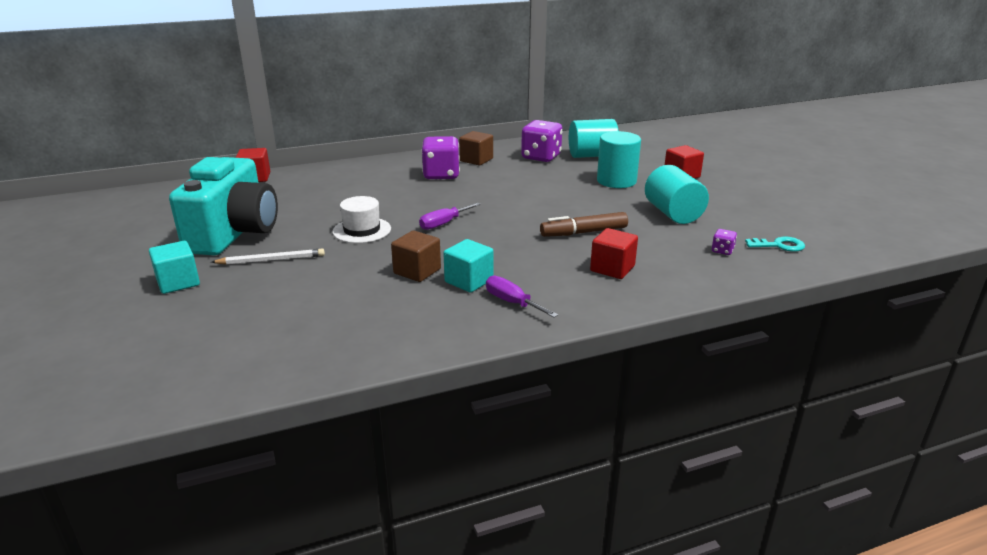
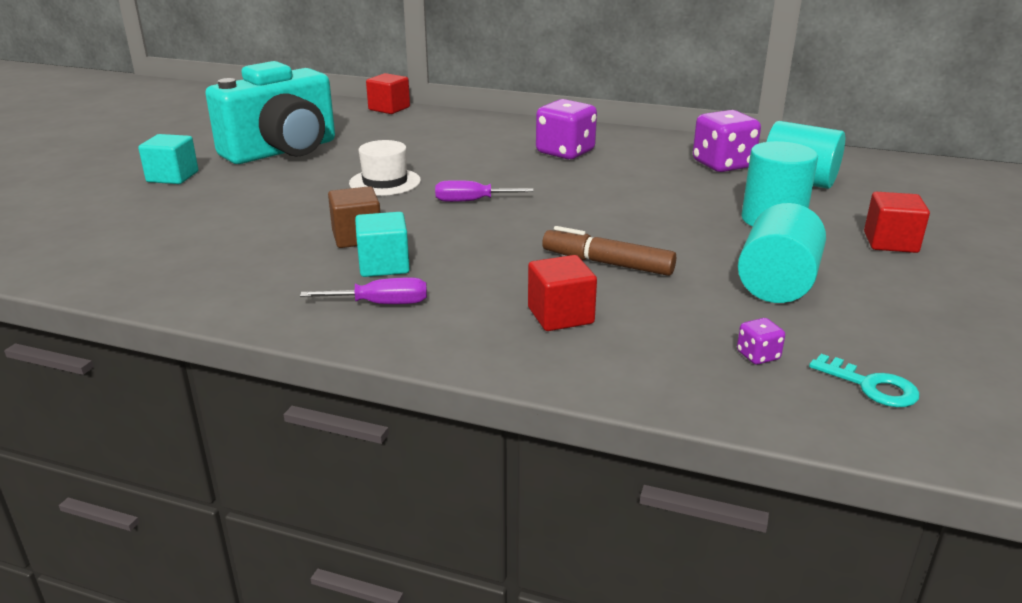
camera: 40 degrees right, 0 degrees up
(271, 260) = (266, 182): white pencil -> none
(476, 160) = (635, 147): brown cube -> none
(512, 302) = (381, 304): purple screwdriver -> purple screwdriver turned 90 degrees clockwise

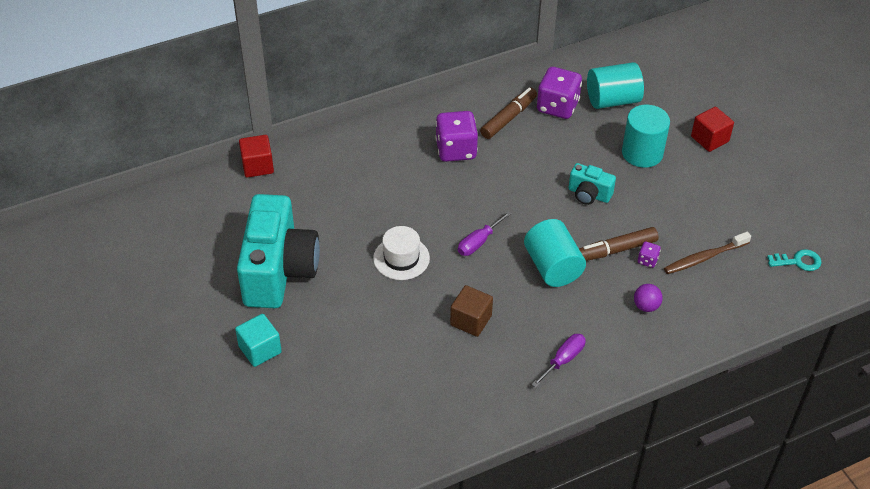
camera: 45 degrees left, 20 degrees up
(384, 265) = (520, 332): turquoise cube -> none
(560, 315) = (646, 306): red cube -> purple ball
(651, 220) = (589, 194): none -> turquoise camera
(655, 155) = (508, 118): none -> brown marker
(716, 317) = (704, 258): none -> brown toothbrush
(758, 356) = (745, 273): purple dice -> purple dice (647, 260)
(776, 284) = (700, 213): turquoise cylinder -> turquoise cylinder (552, 267)

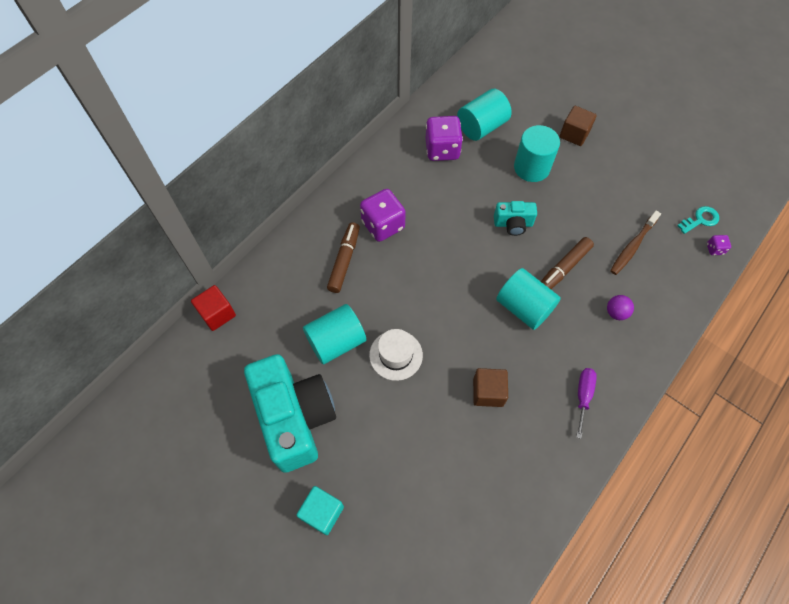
camera: 25 degrees left, 15 degrees up
(352, 227) = (336, 341): none -> turquoise cylinder
(478, 242) = (451, 310): purple screwdriver -> none
(508, 118) = (409, 176): brown marker -> brown marker (344, 260)
(647, 260) = (592, 268): purple dice -> purple dice (714, 249)
(709, 139) = (574, 134): red cube -> brown cube

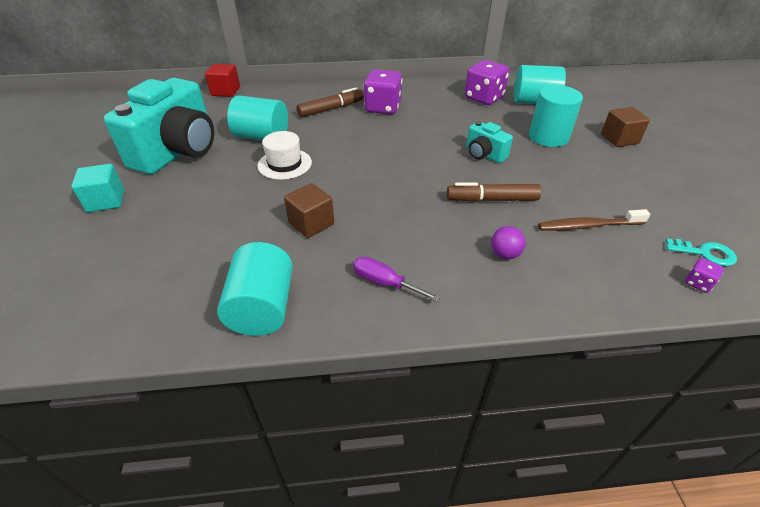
camera: 45 degrees right, 20 degrees down
(524, 307) = (420, 199): turquoise cylinder -> turquoise cylinder (262, 308)
(583, 396) = (384, 283): purple screwdriver -> purple screwdriver turned 120 degrees counterclockwise

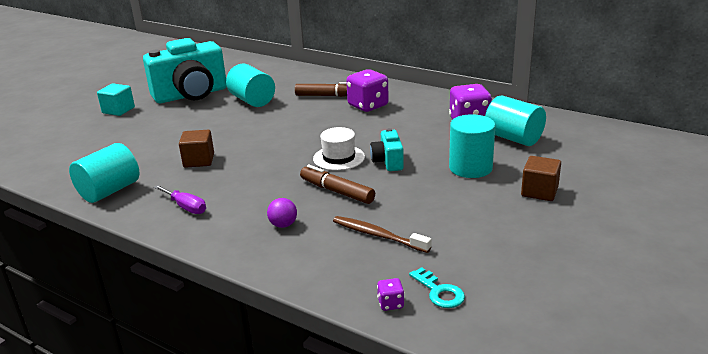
camera: 40 degrees right, 15 degrees down
(225, 91) = (276, 64): red cube -> none
(285, 164) = (239, 122): white hat -> white hat (339, 158)
(384, 283) = (186, 207): purple screwdriver -> purple screwdriver turned 150 degrees clockwise

